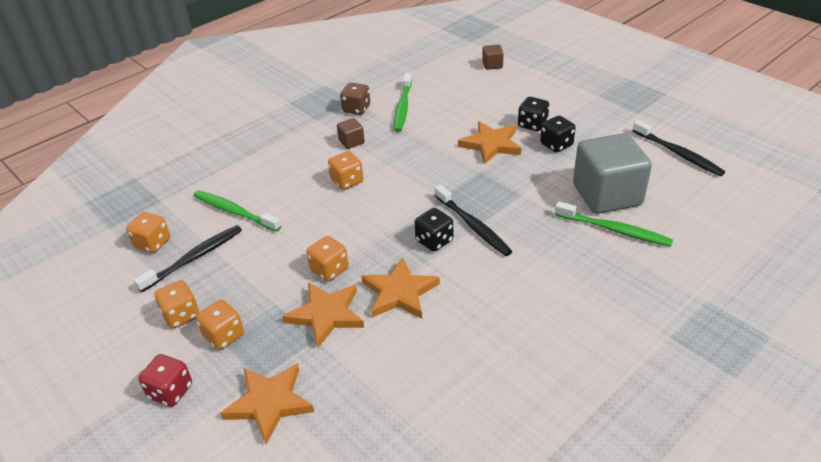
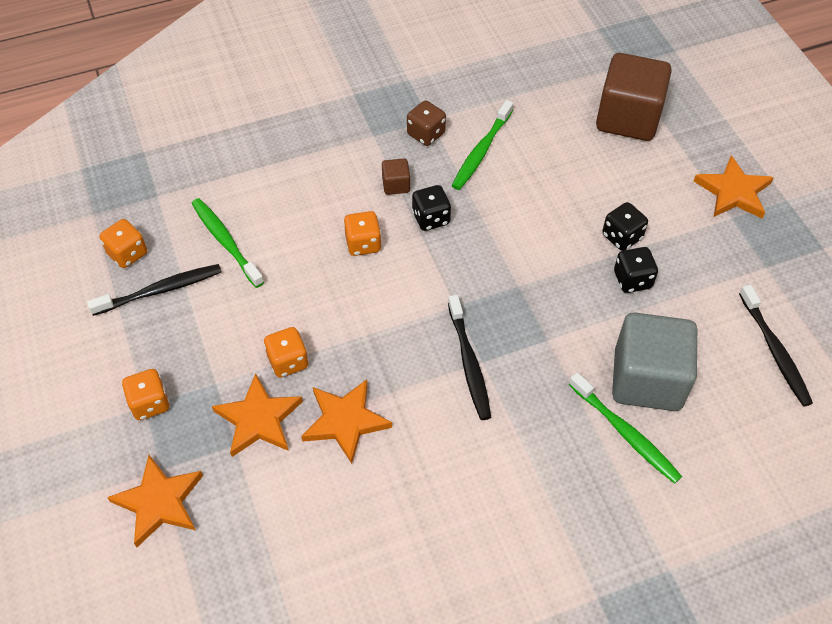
camera: 20 degrees right, 15 degrees up
(170, 391) = (76, 449): red dice -> none
(181, 315) = (120, 360): orange dice -> none
(434, 241) = (416, 367): black dice -> black dice (431, 218)
(491, 145) = (554, 250): orange star -> orange star (733, 192)
(492, 65) = (628, 118): brown cube -> brown cube, size x2.37

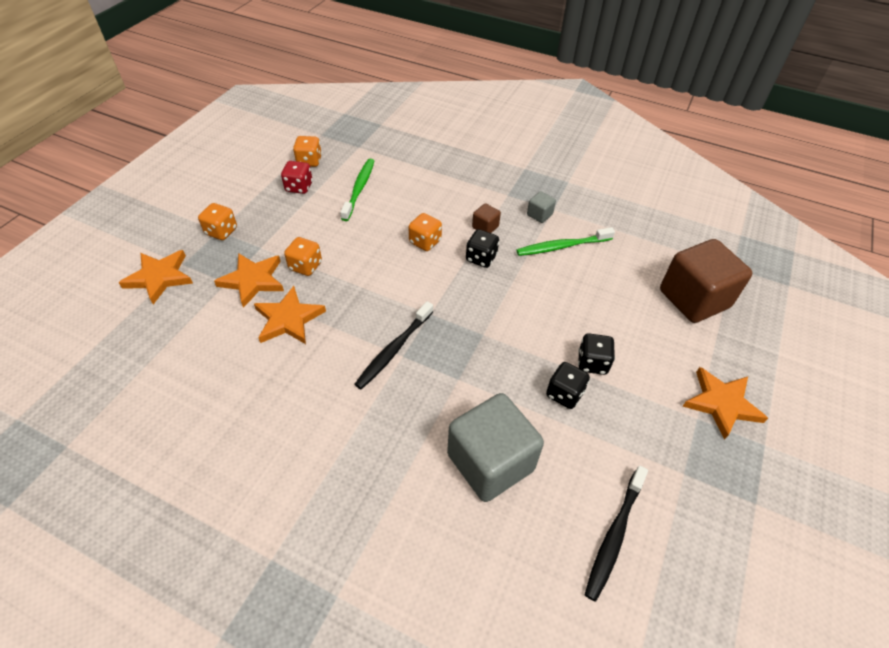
camera: 45 degrees right, 5 degrees down
(160, 290) = (299, 187): black toothbrush -> red dice
(426, 134) = (539, 215): brown dice -> grey cube
(625, 433) = (429, 479): green toothbrush -> none

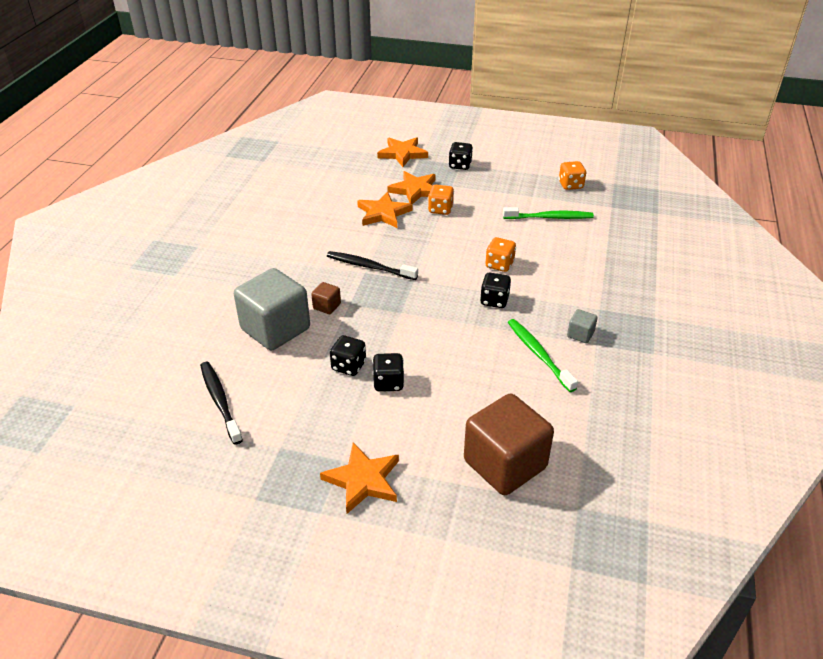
camera: 80 degrees right, 10 degrees down
(221, 231) = (460, 165): orange dice -> black dice
(299, 187) = (532, 187): red dice -> none
(485, 227) = (539, 298): brown cube -> brown cube (327, 306)
(614, 535) = (220, 401): black toothbrush -> black toothbrush turned 45 degrees clockwise

